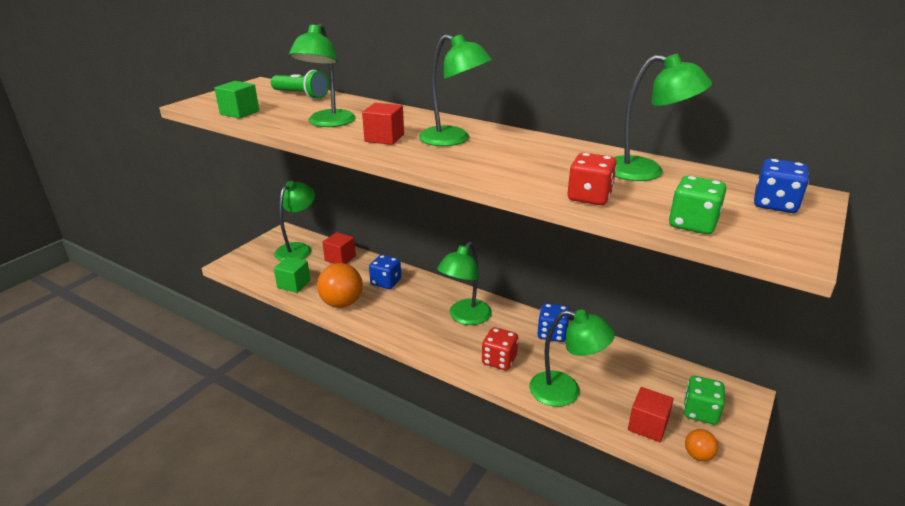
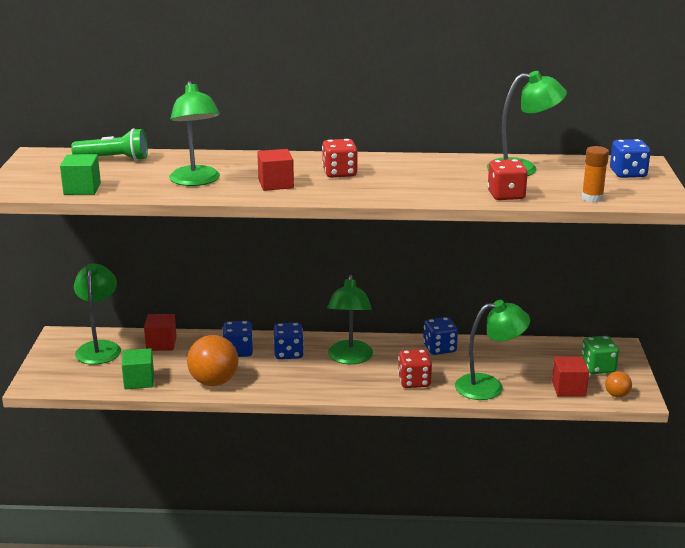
camera: 30 degrees left, 5 degrees down
(421, 296) = (288, 353): none -> blue dice
(453, 140) = (339, 173): green lamp -> red dice
(692, 224) = (592, 198): green dice -> orange glue stick

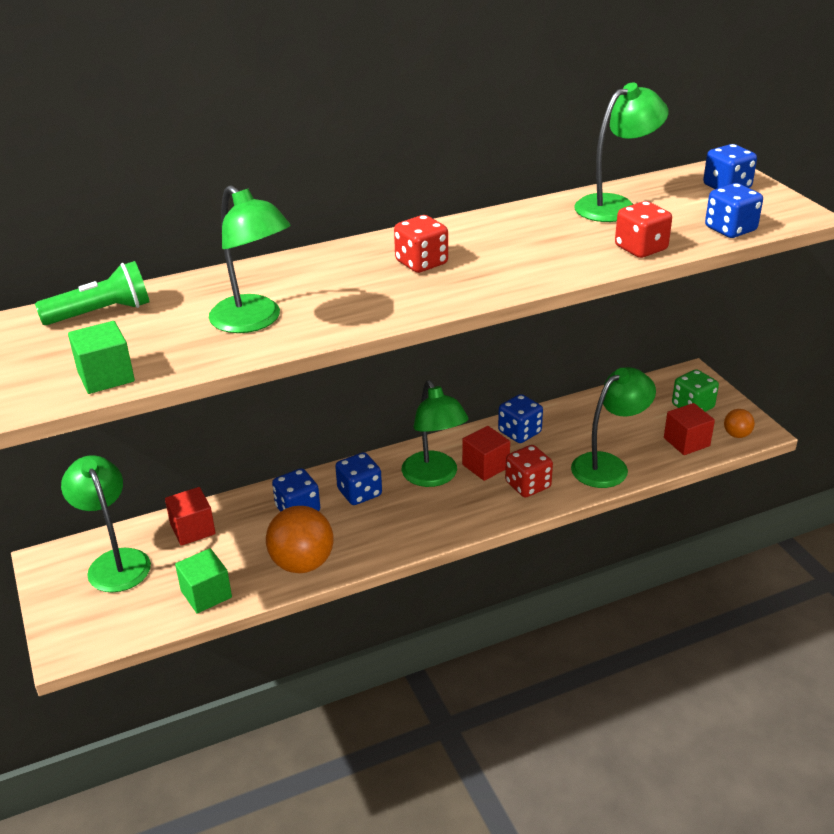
camera: 25 degrees left, 10 degrees up
(276, 184) = (361, 299): red cube -> red cube (485, 466)
(592, 198) = (730, 229): orange glue stick -> blue dice

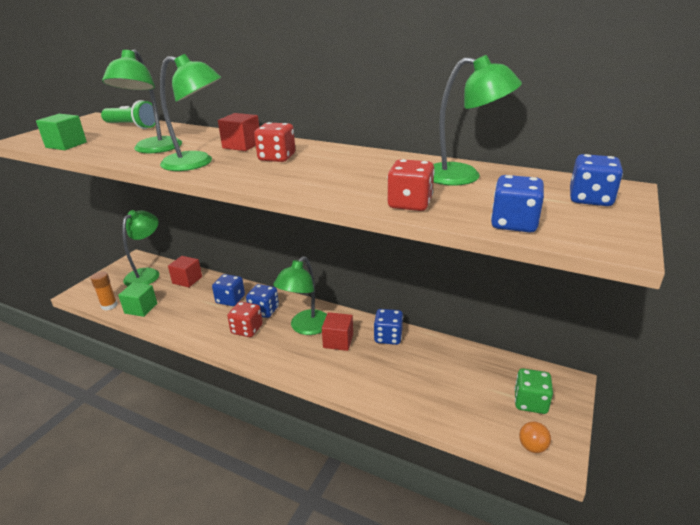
camera: 50 degrees right, 5 degrees down
(153, 623) = (109, 306): none -> orange glue stick
(302, 563) = (187, 323): orange ball -> none
(528, 485) = (339, 367): red dice -> red dice (247, 329)
(608, 465) = (403, 393): green lamp -> green lamp (197, 163)
(686, 442) = (482, 421): red cube -> red cube (242, 145)

